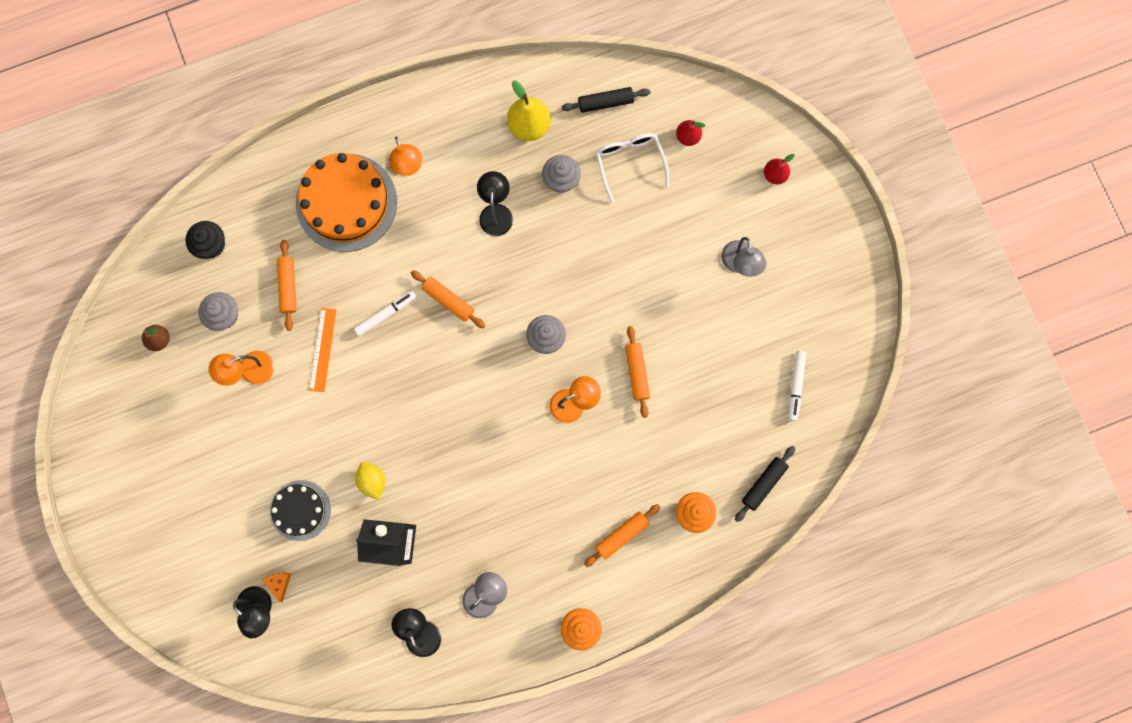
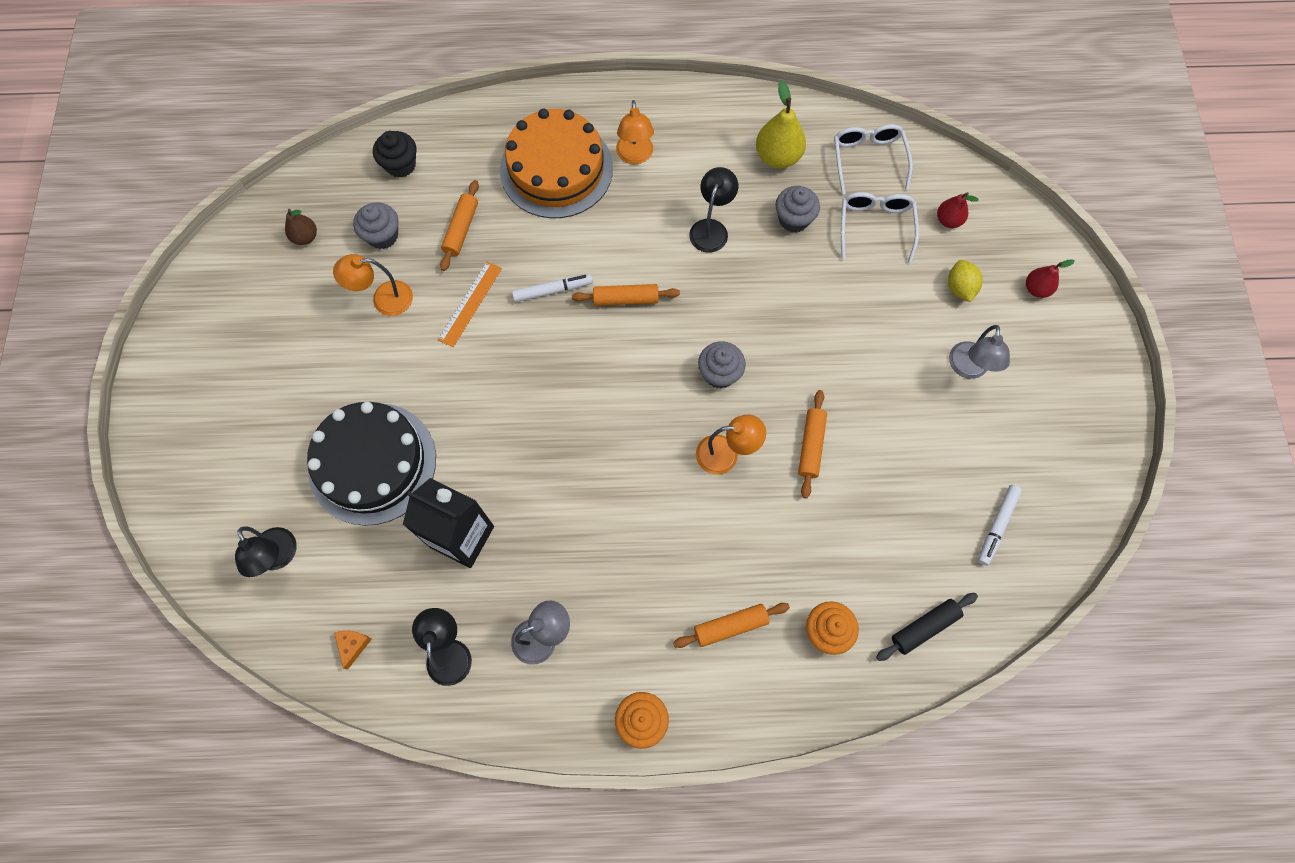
camera: 20 degrees right, 10 degrees down
(279, 583) = (313, 536): orange cheese -> orange cheese (353, 645)
(300, 510) = (372, 463): black cake -> black cake, size x1.74
(372, 481) = (465, 459): yellow lemon -> yellow lemon (959, 288)
(448, 300) = (625, 299): orange rolling pin -> orange rolling pin turned 60 degrees counterclockwise
(605, 102) = (868, 160): black rolling pin -> white glasses

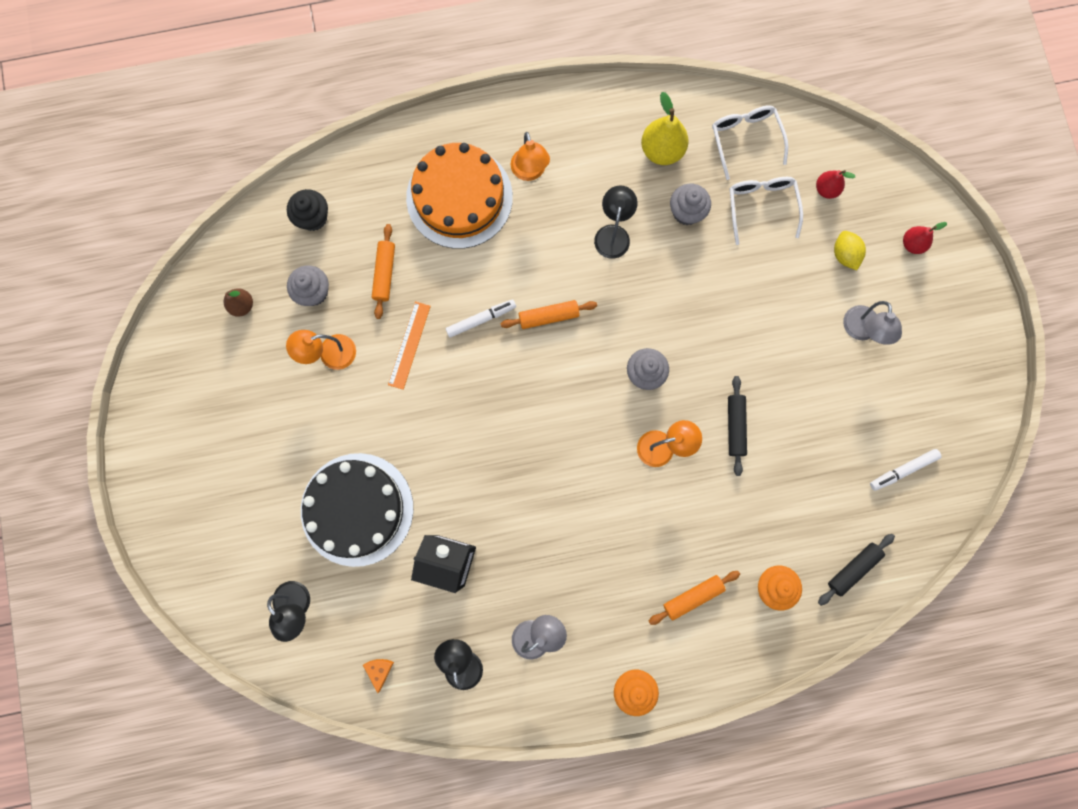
camera: 10 degrees left, 10 degrees up
(811, 446) = (735, 426): orange rolling pin -> black rolling pin
(997, 526) = (903, 470): white marker -> white marker turned 45 degrees clockwise

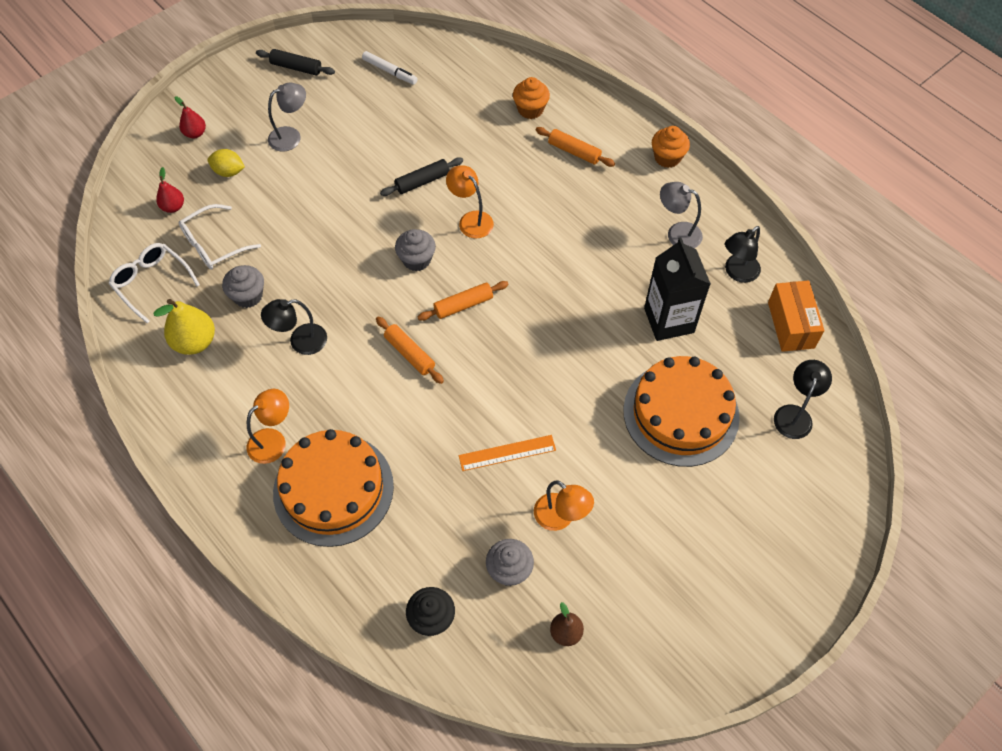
camera: 120 degrees left, 20 degrees down
(357, 509) = (681, 413): black cake -> orange cake
(379, 670) = (791, 325): orange cheese -> orange box
(384, 273) = (450, 514): orange rolling pin -> orange rolling pin (463, 305)
(481, 319) = (445, 406): white marker -> none
(745, 140) = (152, 283): white glasses -> white glasses turned 90 degrees clockwise
(844, 254) = (229, 172): yellow lemon -> yellow lemon turned 60 degrees clockwise
(853, 569) = (484, 71): black rolling pin -> black rolling pin (296, 67)

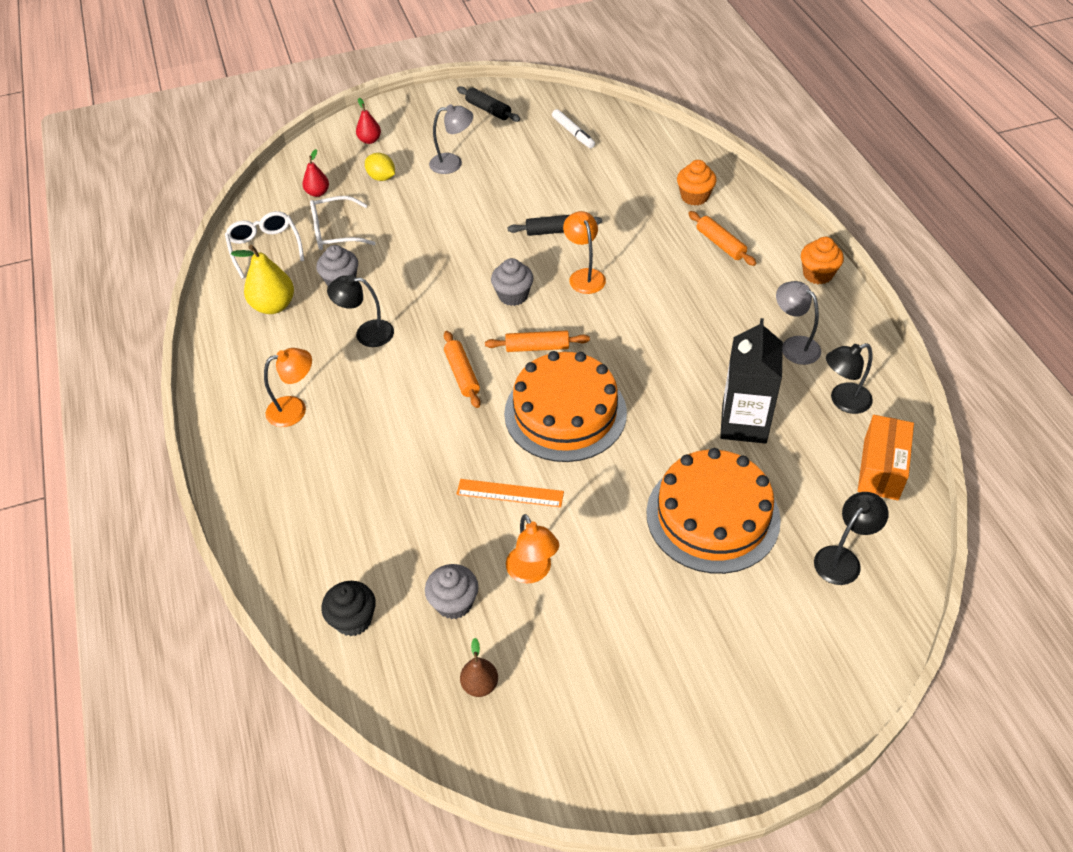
camera: 25 degrees right, 10 degrees down
(333, 489) = (325, 469): orange cake -> orange cake (565, 413)

